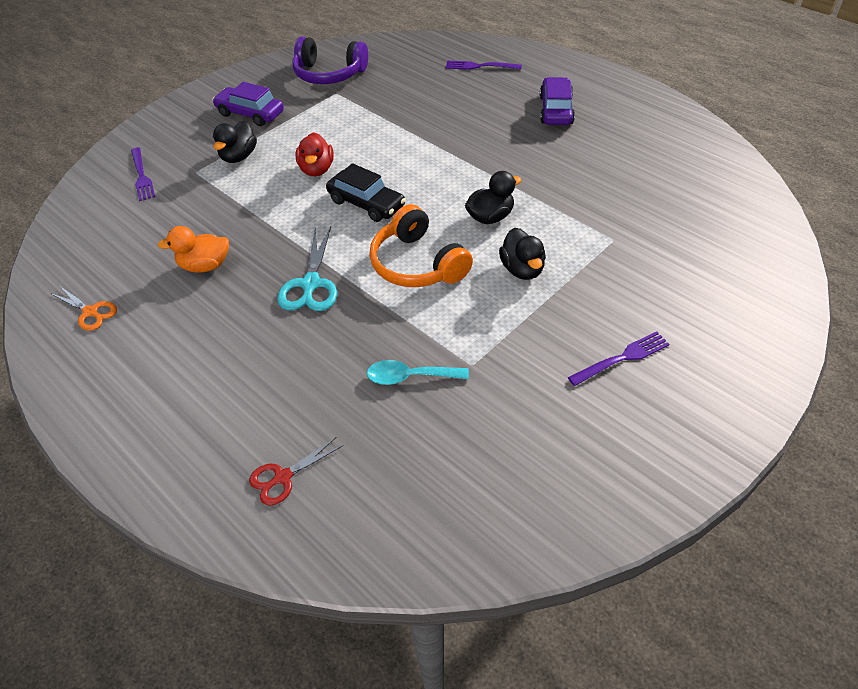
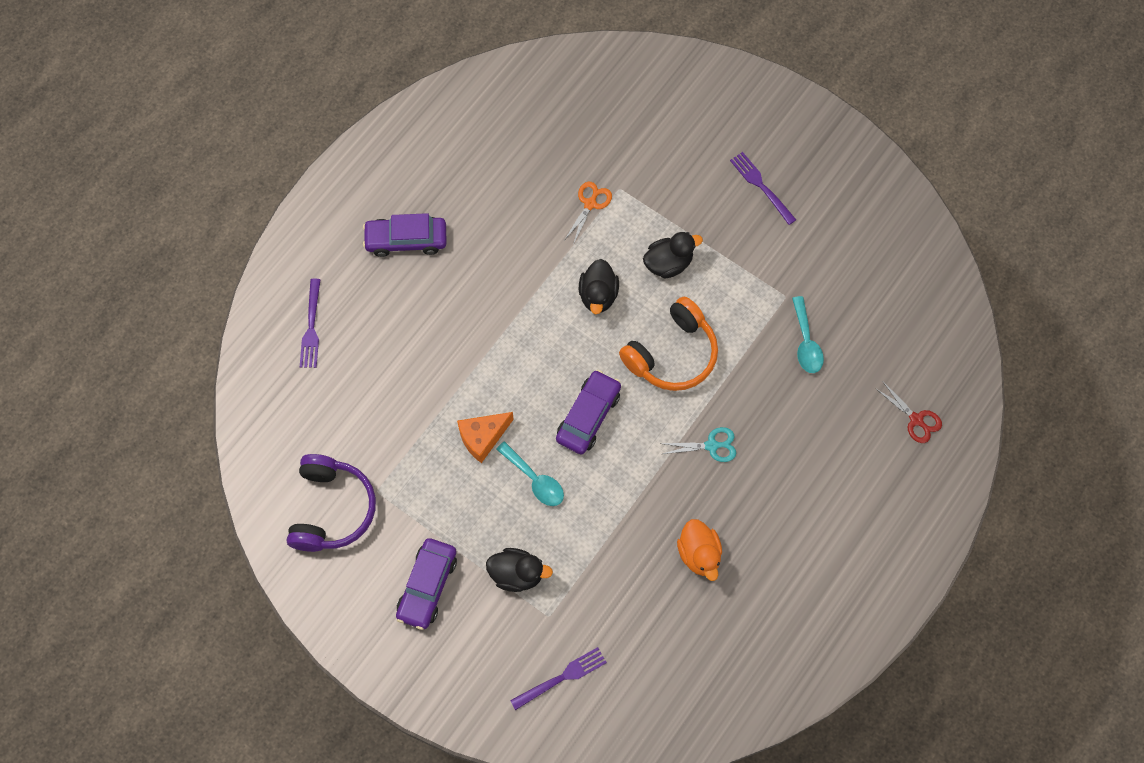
camera: 100 degrees left, 20 degrees up
(90, 312) = (776, 644): orange scissors -> orange scissors (590, 204)
(310, 284) = (712, 446): turquoise scissors -> turquoise scissors, size x0.65
(317, 169) = (534, 479): red duck -> turquoise spoon
(364, 143) = (482, 437): none -> orange cheese
(366, 203) = (588, 416): black car -> purple car
(490, 217) = (598, 295): black duck -> black duck turned 135 degrees counterclockwise

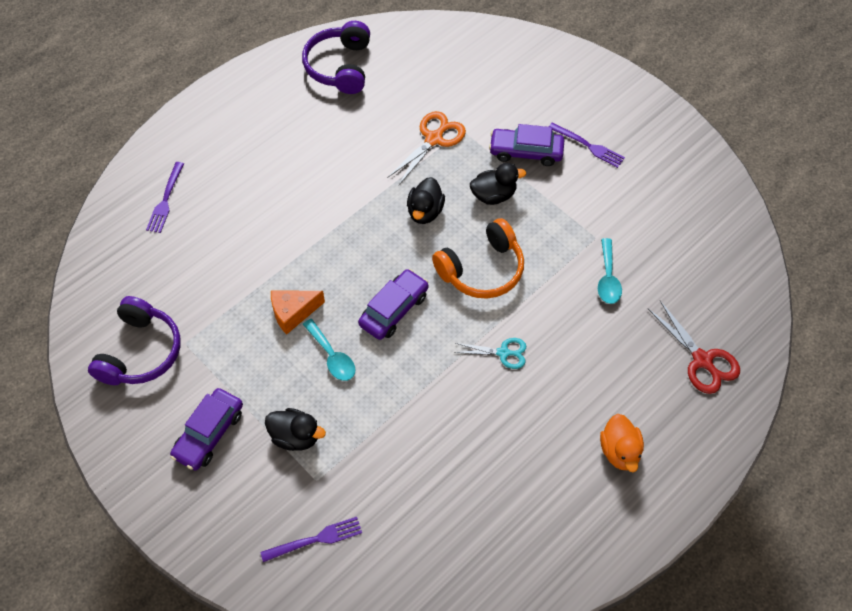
camera: 10 degrees right, 10 degrees down
(406, 240) = (266, 144): purple car -> purple car (526, 152)
(466, 127) = (340, 66): none -> purple headphones
(590, 204) = (434, 139): orange scissors -> orange scissors, size x1.54
(699, 554) = (472, 447): orange duck -> orange duck (619, 451)
(761, 186) = (588, 146): purple fork -> purple fork turned 150 degrees clockwise
(916, 420) = (702, 360): red scissors -> red scissors, size x1.54

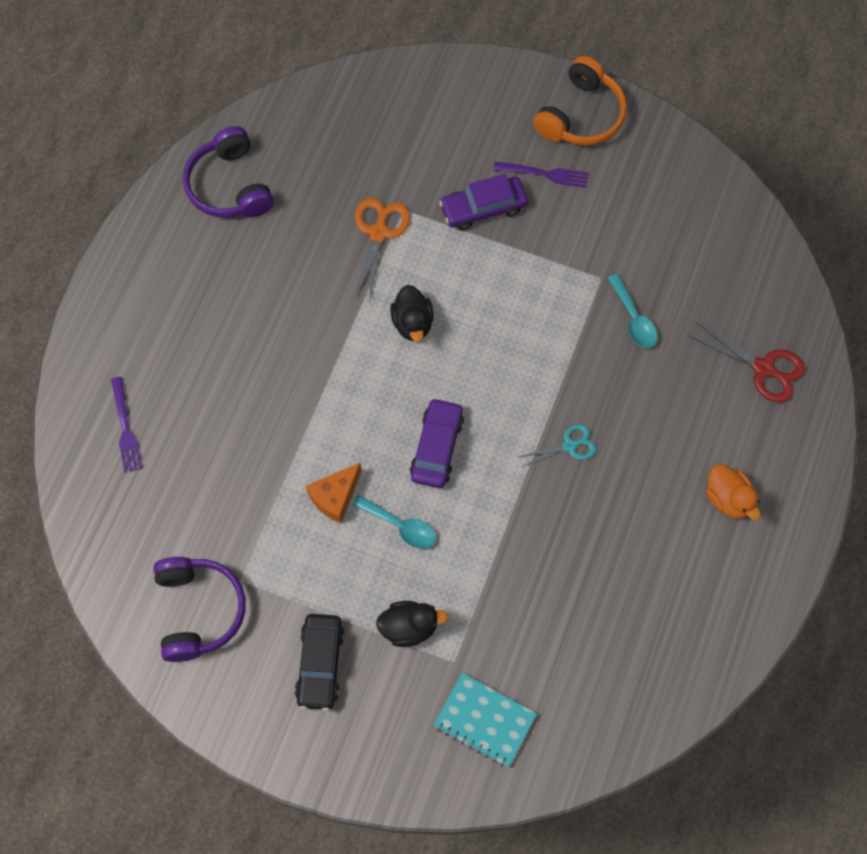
camera: 25 degrees left, 10 degrees up
(209, 434) = (320, 664): purple car -> black car
(316, 539) = (484, 720): purple fork -> turquoise notebook
(482, 269) = (504, 363): orange headphones -> orange headphones (581, 115)
(493, 195) = (474, 273): black duck -> none

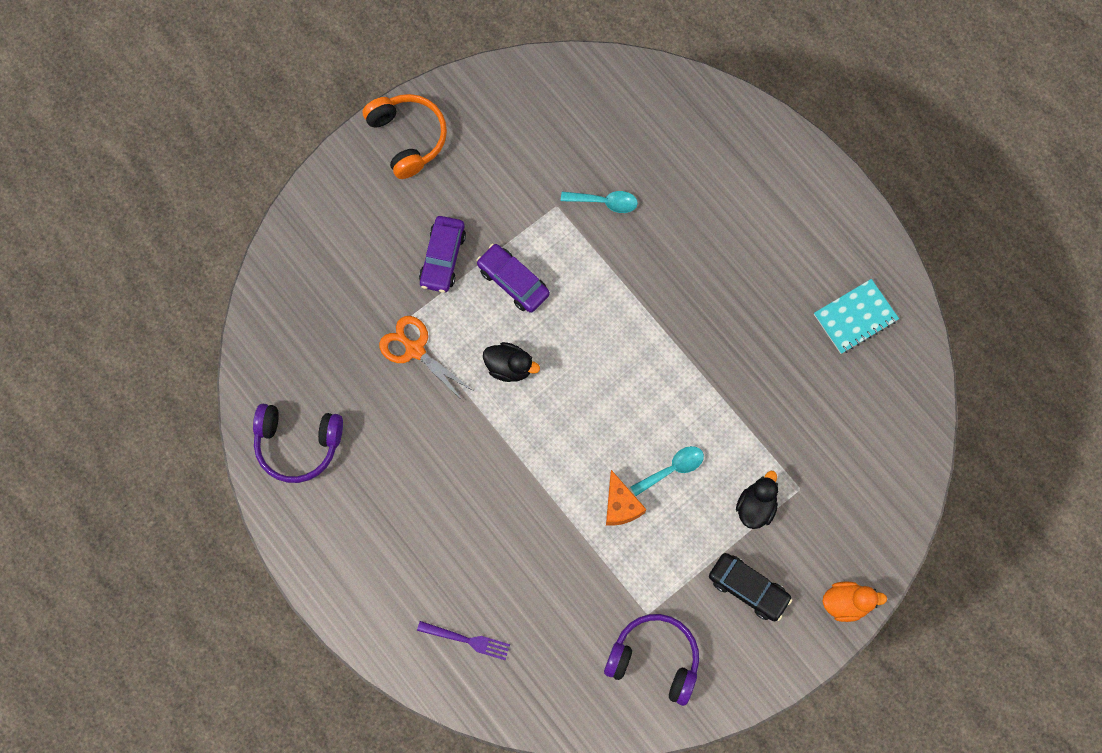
camera: 60 degrees left, 5 degrees up
(437, 447) = (624, 406): purple car -> purple car (513, 281)
(484, 720) = (856, 491): turquoise notebook -> turquoise notebook (855, 317)
(545, 174) = (442, 195): purple fork -> none
(569, 446) = (679, 309): turquoise scissors -> none
(728, 498) = (785, 221): orange duck -> orange duck (846, 603)
(764, 368) = (699, 135): red scissors -> none

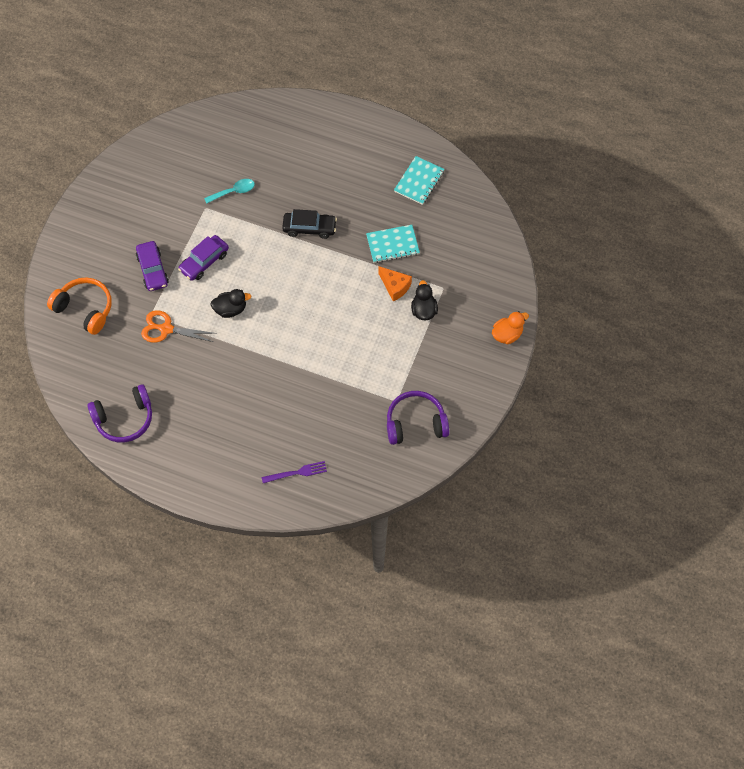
camera: 30 degrees left, 10 degrees down
(407, 138) = (90, 214): orange headphones -> orange headphones (85, 309)
(513, 281) = (204, 261): purple car -> purple car turned 60 degrees counterclockwise
(620, 505) = (344, 350): orange cheese -> orange cheese (395, 287)
(672, 469) = (362, 315): turquoise spoon -> none
(748, 588) = (446, 356): black car -> black car (309, 228)
(768, 390) = (392, 245): none -> turquoise notebook

